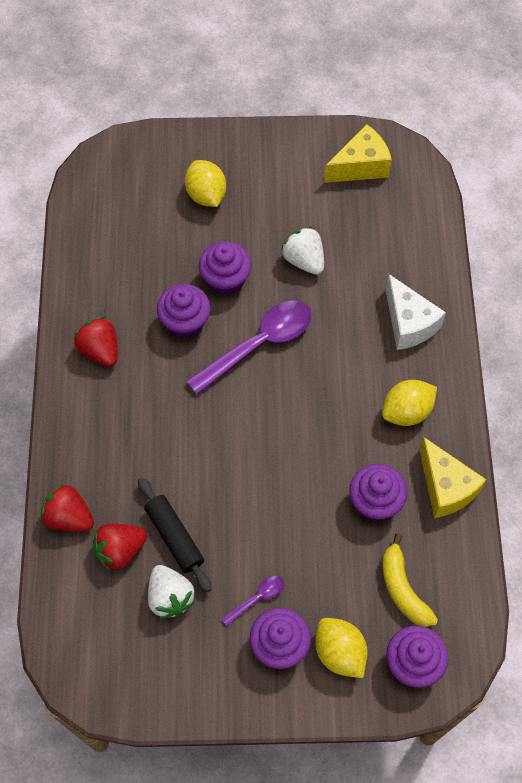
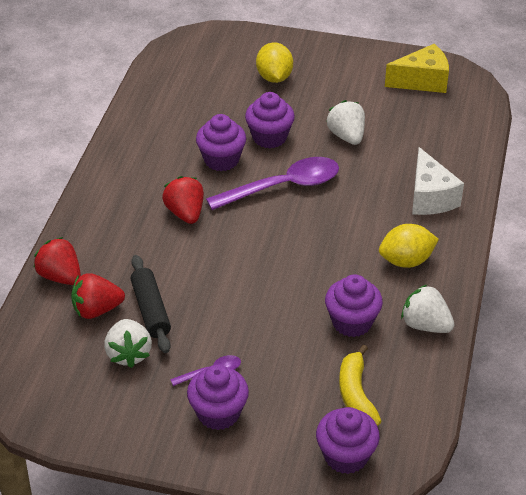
camera: 15 degrees right, 20 degrees down
(100, 350) = (137, 165): red strawberry -> red strawberry (185, 213)
(339, 652) = (275, 431): yellow lemon -> none
(446, 487) = (425, 325): yellow cheese -> white strawberry

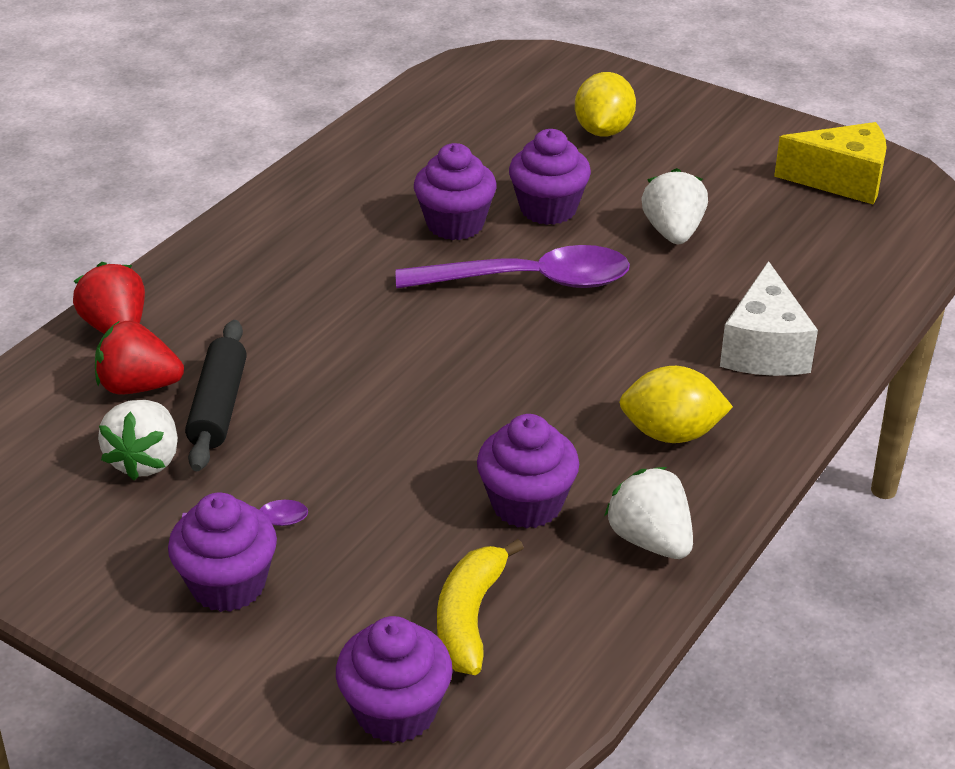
camera: 20 degrees right, 5 degrees down
(185, 213) = (355, 284): red strawberry -> none

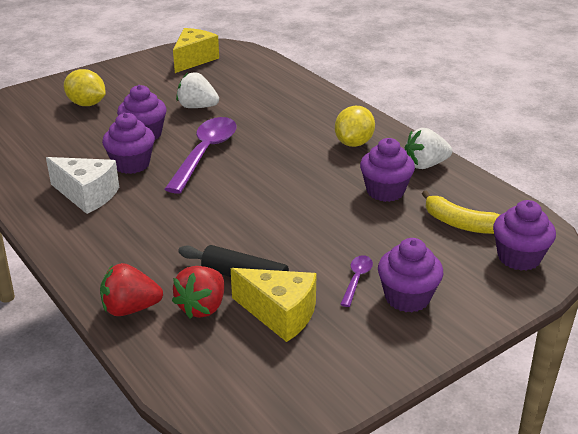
camera: 70 degrees left, 5 degrees down
(146, 460) = (280, 314): white strawberry -> yellow cheese
(764, 349) = (306, 107): white cheese -> white cheese (87, 195)

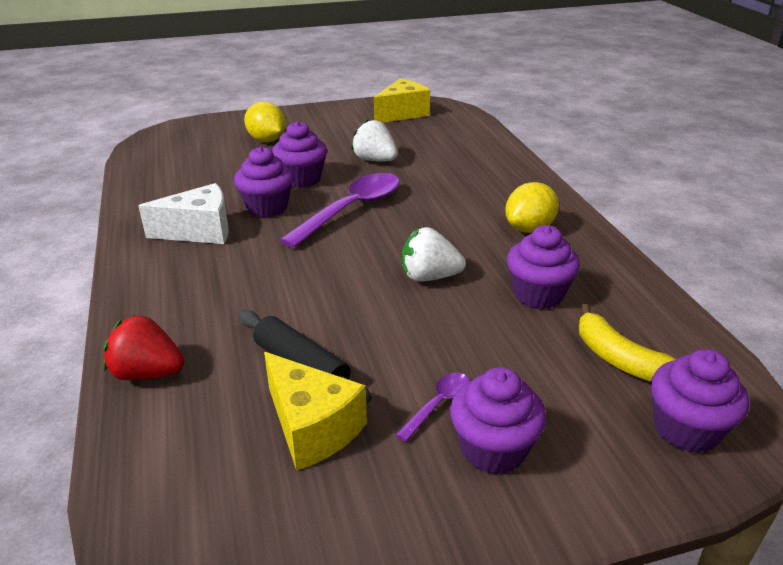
camera: 20 degrees right, 0 degrees up
(87, 195) = (199, 231): white cheese -> white cheese turned 60 degrees counterclockwise
(202, 307) = (227, 392): red strawberry -> none
(425, 165) = (607, 271): white strawberry -> white strawberry (429, 277)

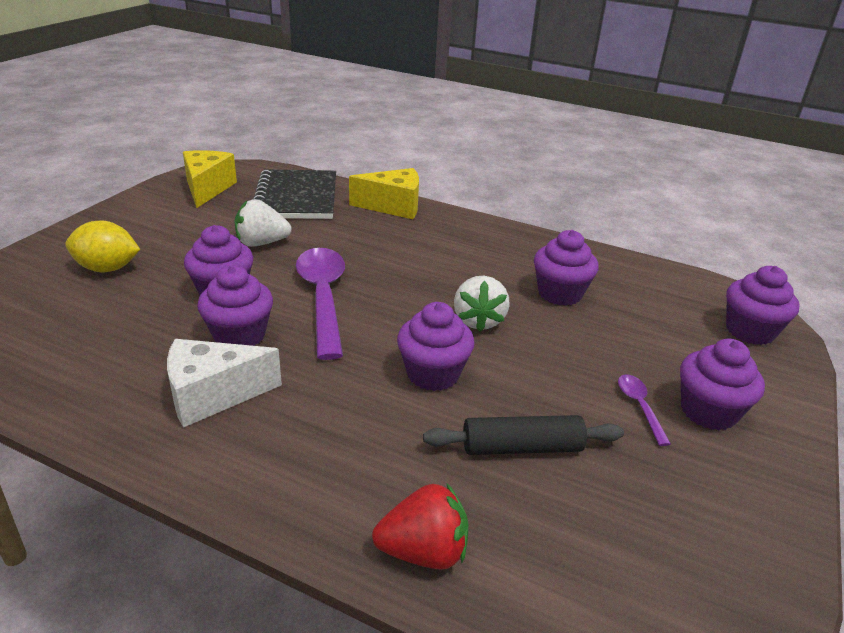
camera: 50 degrees left, 0 degrees up
(147, 373) = (423, 551): red strawberry -> red strawberry turned 150 degrees counterclockwise
(199, 231) = (213, 395): white cheese -> white cheese turned 135 degrees counterclockwise
(312, 427) = (609, 484): yellow cheese -> yellow cheese (393, 206)
(332, 290) = (433, 374): none -> purple cupcake
(429, 277) = (478, 320): white strawberry -> white strawberry turned 45 degrees counterclockwise
(452, 140) = (296, 197): none -> black notebook
(529, 228) = (475, 248): yellow lemon -> none
(620, 359) = (663, 309): yellow banana -> none

